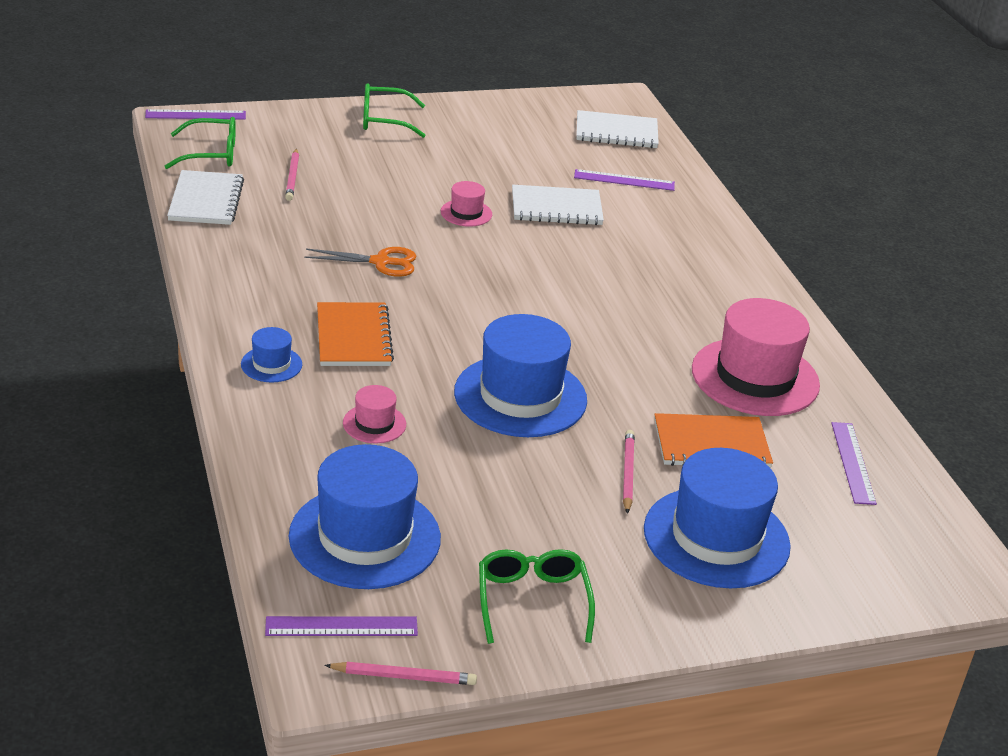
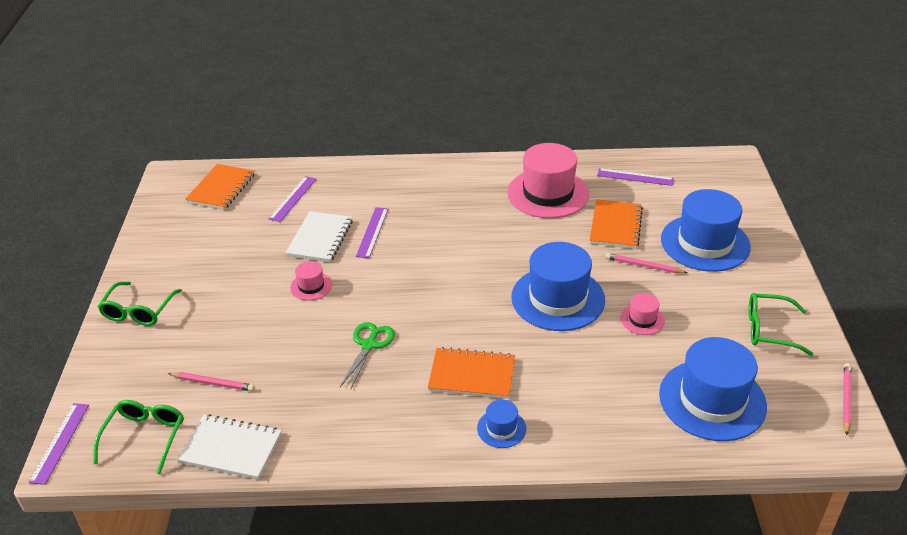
camera: 70 degrees left, 5 degrees up
(341, 626) = (803, 423): purple ruler -> purple ruler (372, 232)
(374, 424) = (584, 378): pink hat -> pink hat (642, 319)
(381, 262) = (369, 345): orange scissors -> green scissors
(616, 132) = (221, 188): white notebook -> orange notebook

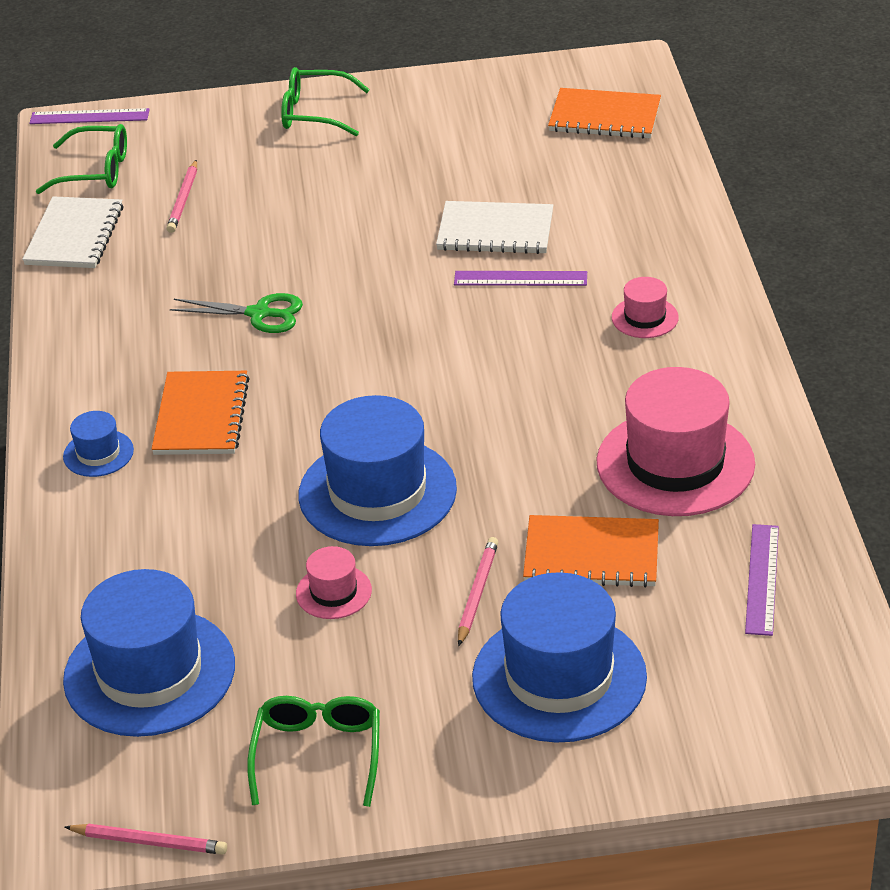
camera: 85 degrees right, 0 degrees up
(293, 198) = (594, 187): purple ruler -> none
(311, 286) = (381, 242): pink hat -> pink hat (645, 317)

